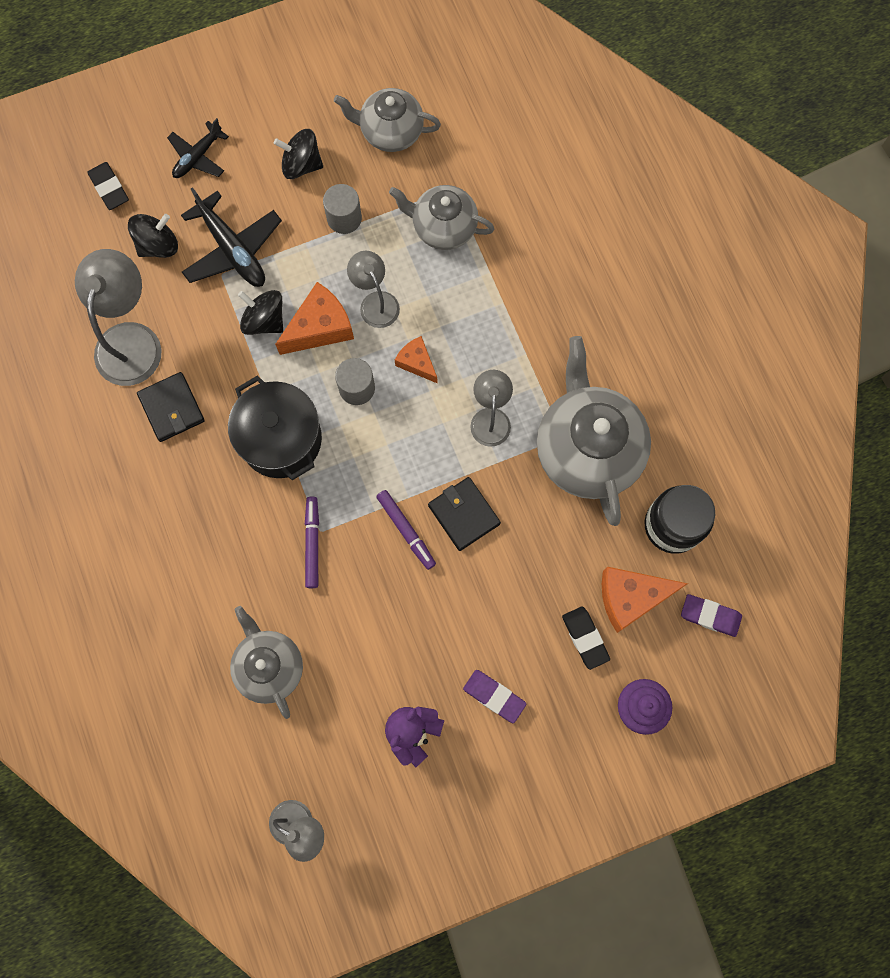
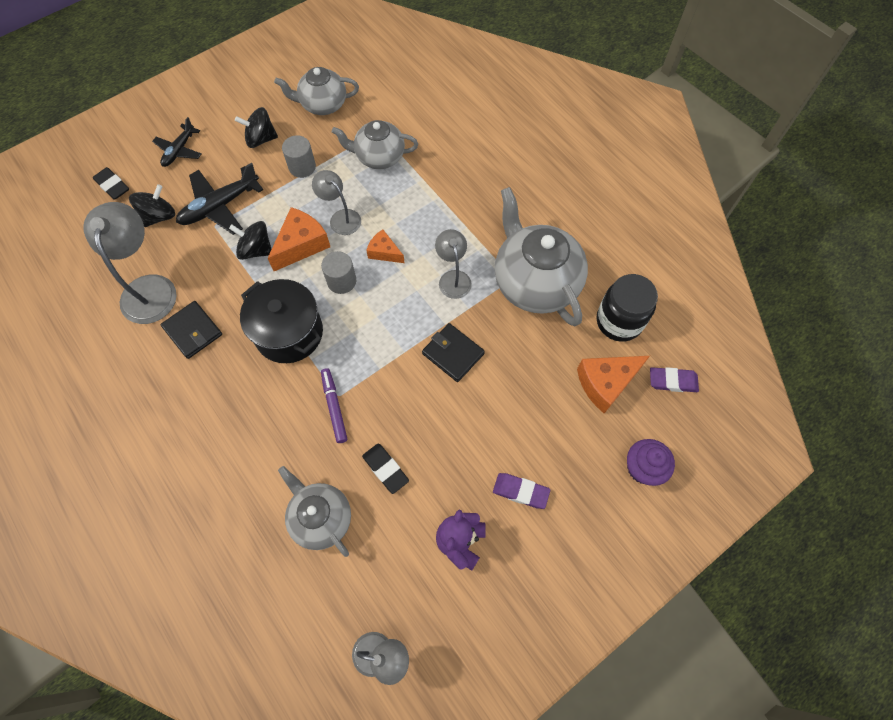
camera: 15 degrees left, 10 degrees down
(233, 249) = (220, 206): black plane -> black plane turned 105 degrees clockwise
(406, 530) = (409, 377): purple marker -> none
(585, 638) = (580, 424): black eraser -> black eraser (385, 469)

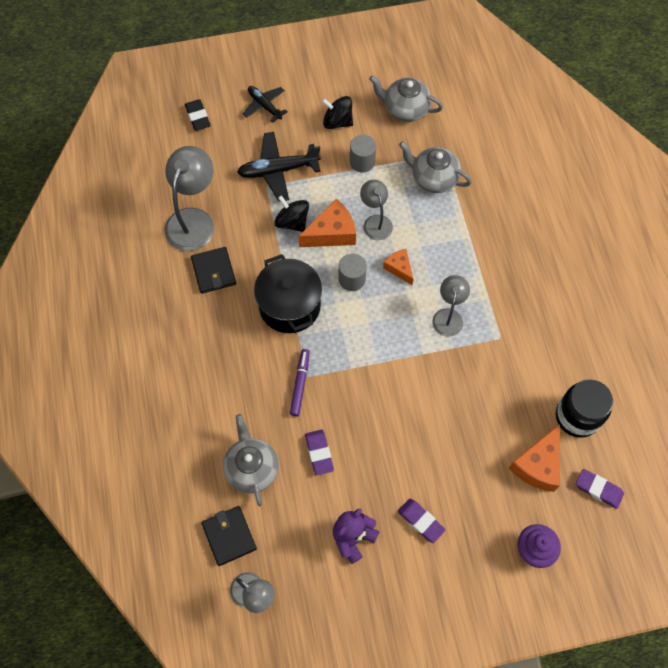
camera: 25 degrees right, 0 degrees up
(159, 216) = (225, 159): black spinning top -> none
(179, 150) = (264, 106): black plane -> black plane turned 90 degrees clockwise
(385, 469) = (319, 453): black eraser -> purple eraser
(453, 353) = (417, 382): black wallet -> black wallet (229, 536)
(535, 282) = (518, 350): grey teapot -> none
(606, 383) = (538, 465): orange cheese -> orange cheese turned 60 degrees counterclockwise

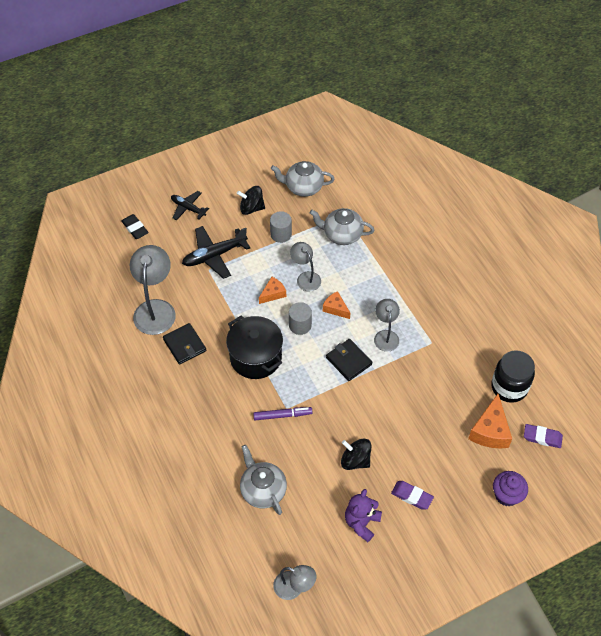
camera: 15 degrees left, 10 degrees down
(229, 536) = (260, 547): black wallet -> black wallet (348, 361)
(292, 222) = (238, 292): black spinning top -> black spinning top (355, 460)
(300, 384) = (282, 415): purple marker -> purple marker turned 90 degrees clockwise
(319, 453) = (314, 465): purple eraser -> none
(332, 233) = (273, 294): orange cheese -> orange cheese, size x0.60

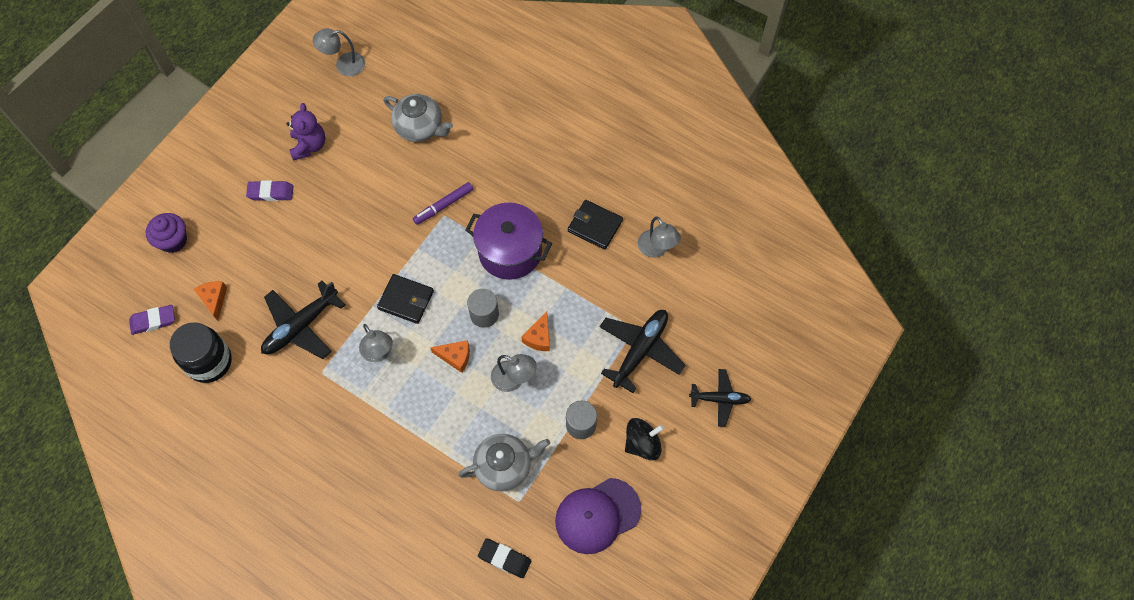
camera: 150 degrees right, 10 degrees up
(135, 228) = (760, 335): black eraser -> black eraser (504, 559)
(155, 309) = (656, 249): grey lamp -> grey lamp, size x0.59
(255, 357) = (510, 252): black pot -> purple pot
(303, 187) = (597, 515): grey teapot -> purple cap
(355, 460) = (344, 199): black spinning top -> none
(432, 380) = (301, 326): none -> black plane
(490, 431) = (214, 300): orange cheese -> orange cheese, size x0.60

